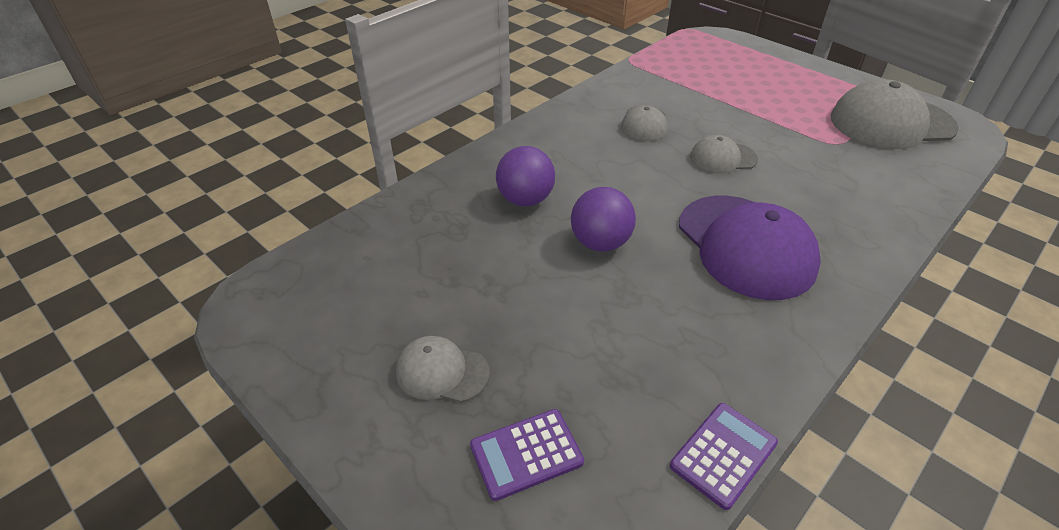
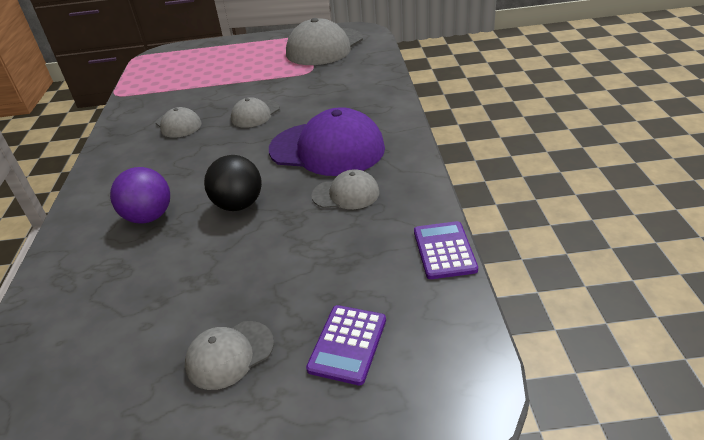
camera: 45 degrees left, 5 degrees down
(600, 243) = (239, 205): purple ball -> black ball
(704, 309) = (346, 194): none -> grey cap

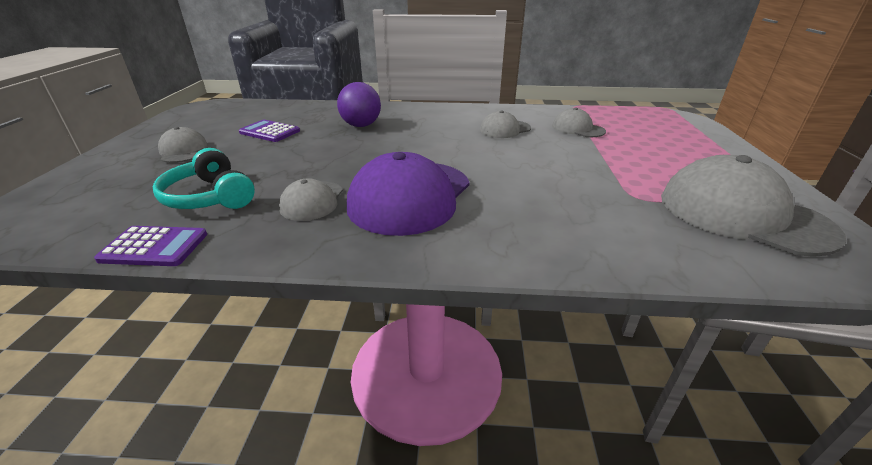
camera: 95 degrees right, 5 degrees down
(239, 205) = (345, 153): black ball -> none
(255, 114) = (514, 161): grey cap -> grey cap (578, 128)
(347, 344) = (127, 187): purple calculator -> purple calculator (270, 132)
(354, 260) = (210, 197): none -> turquoise headphones

